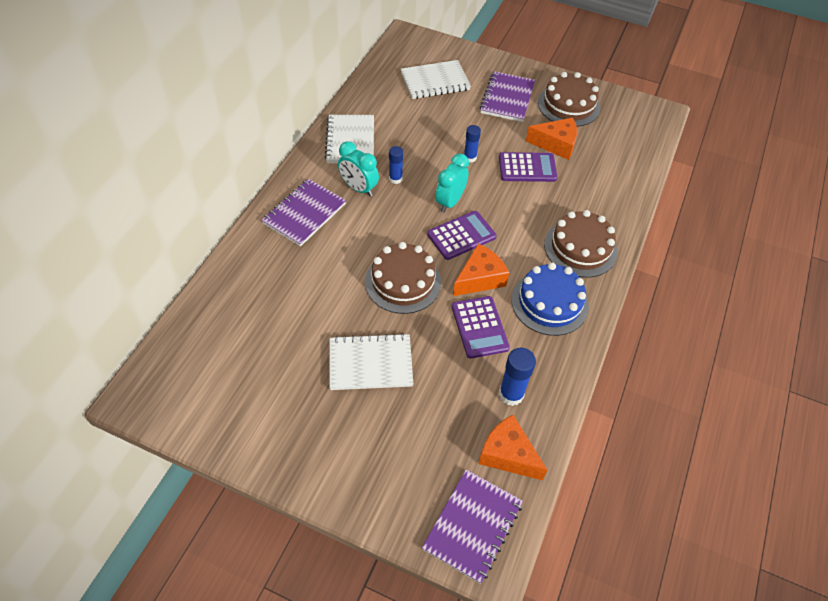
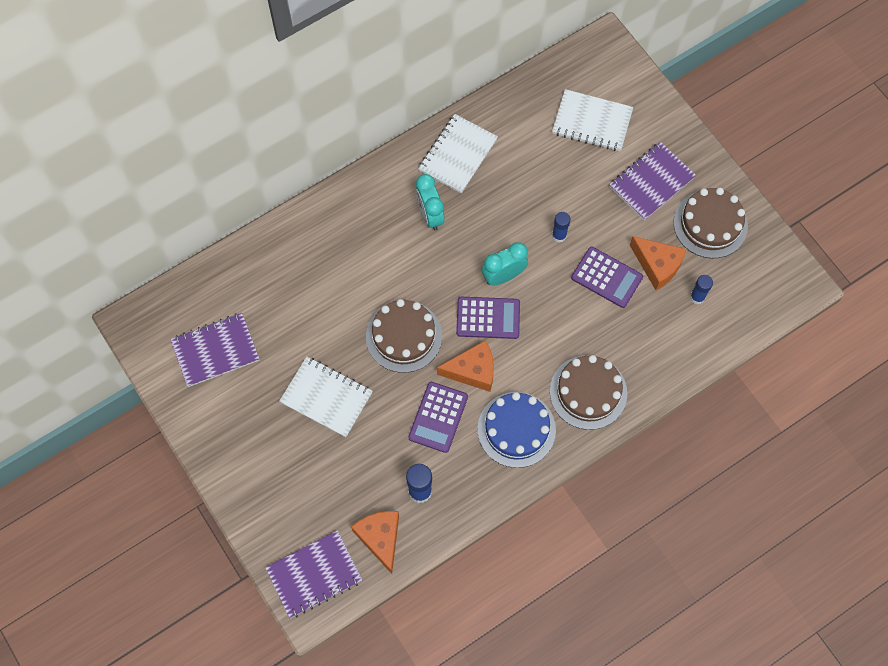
camera: 35 degrees right, 15 degrees up
(304, 214) = (364, 217): purple notebook -> purple notebook (215, 351)
(395, 179) = (471, 222): blue glue stick -> blue glue stick (697, 297)

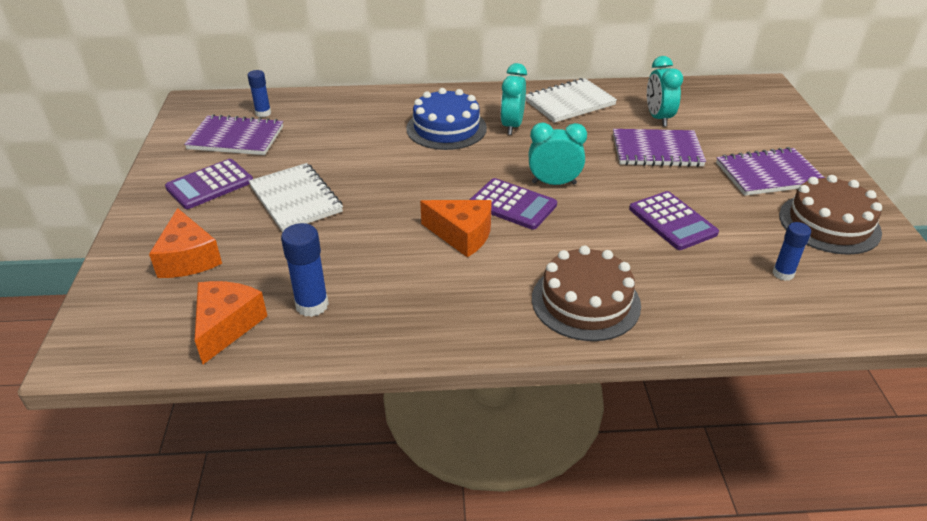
camera: 30 degrees right, 30 degrees down
(314, 575) = (123, 325): purple notebook -> purple notebook (657, 150)
(404, 336) = (414, 187): brown cake -> none
(438, 417) = (391, 255): purple calculator -> purple calculator (210, 185)
(516, 429) = (471, 299): blue cake -> blue cake (446, 128)
(540, 142) = (658, 118): none -> turquoise clock
(559, 235) = (636, 176): blue glue stick -> blue glue stick (263, 113)
(592, 122) = (722, 121): white notebook -> none
(657, 265) = (742, 232): orange cheese -> orange cheese (188, 258)

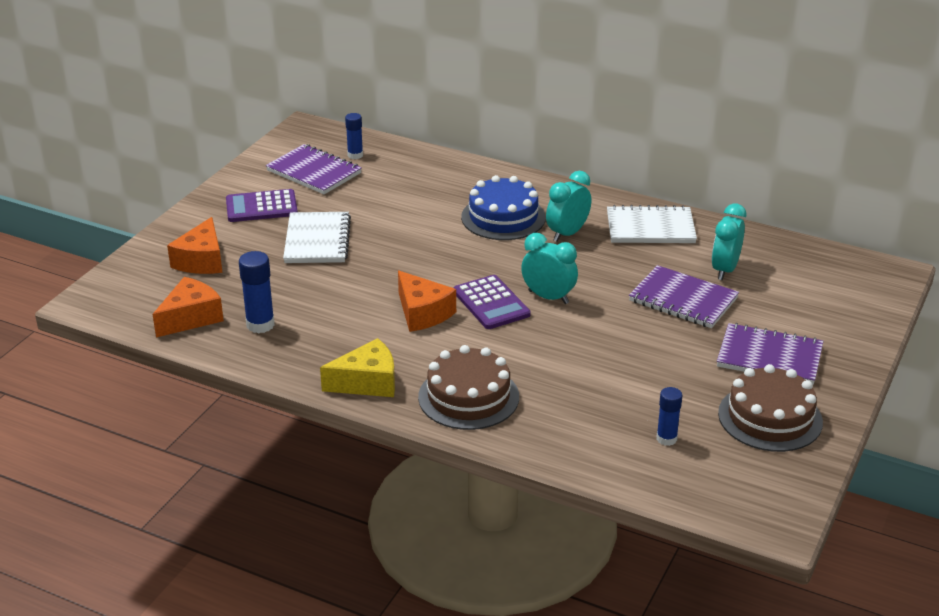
camera: 30 degrees right, 5 degrees down
(478, 325) = (367, 382): none -> yellow cheese
(672, 221) = (619, 364): purple calculator -> none

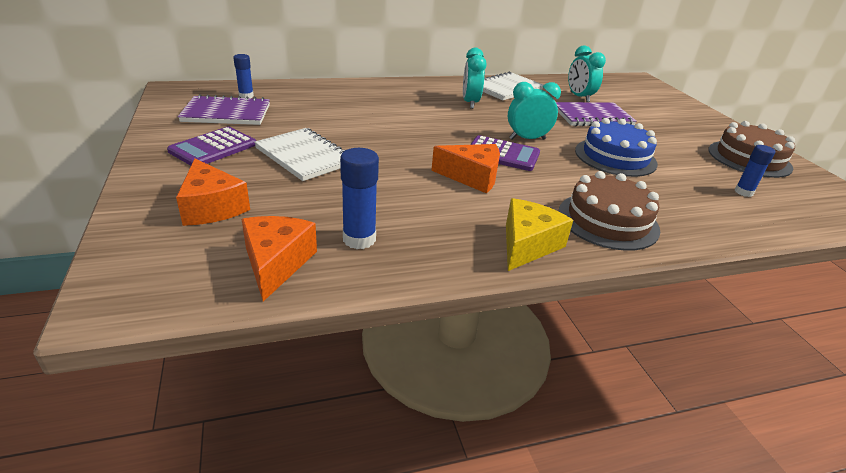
camera: 45 degrees left, 0 degrees up
(503, 217) = (416, 105): blue cake -> blue cake (615, 157)
(769, 357) = (683, 130): purple notebook -> none

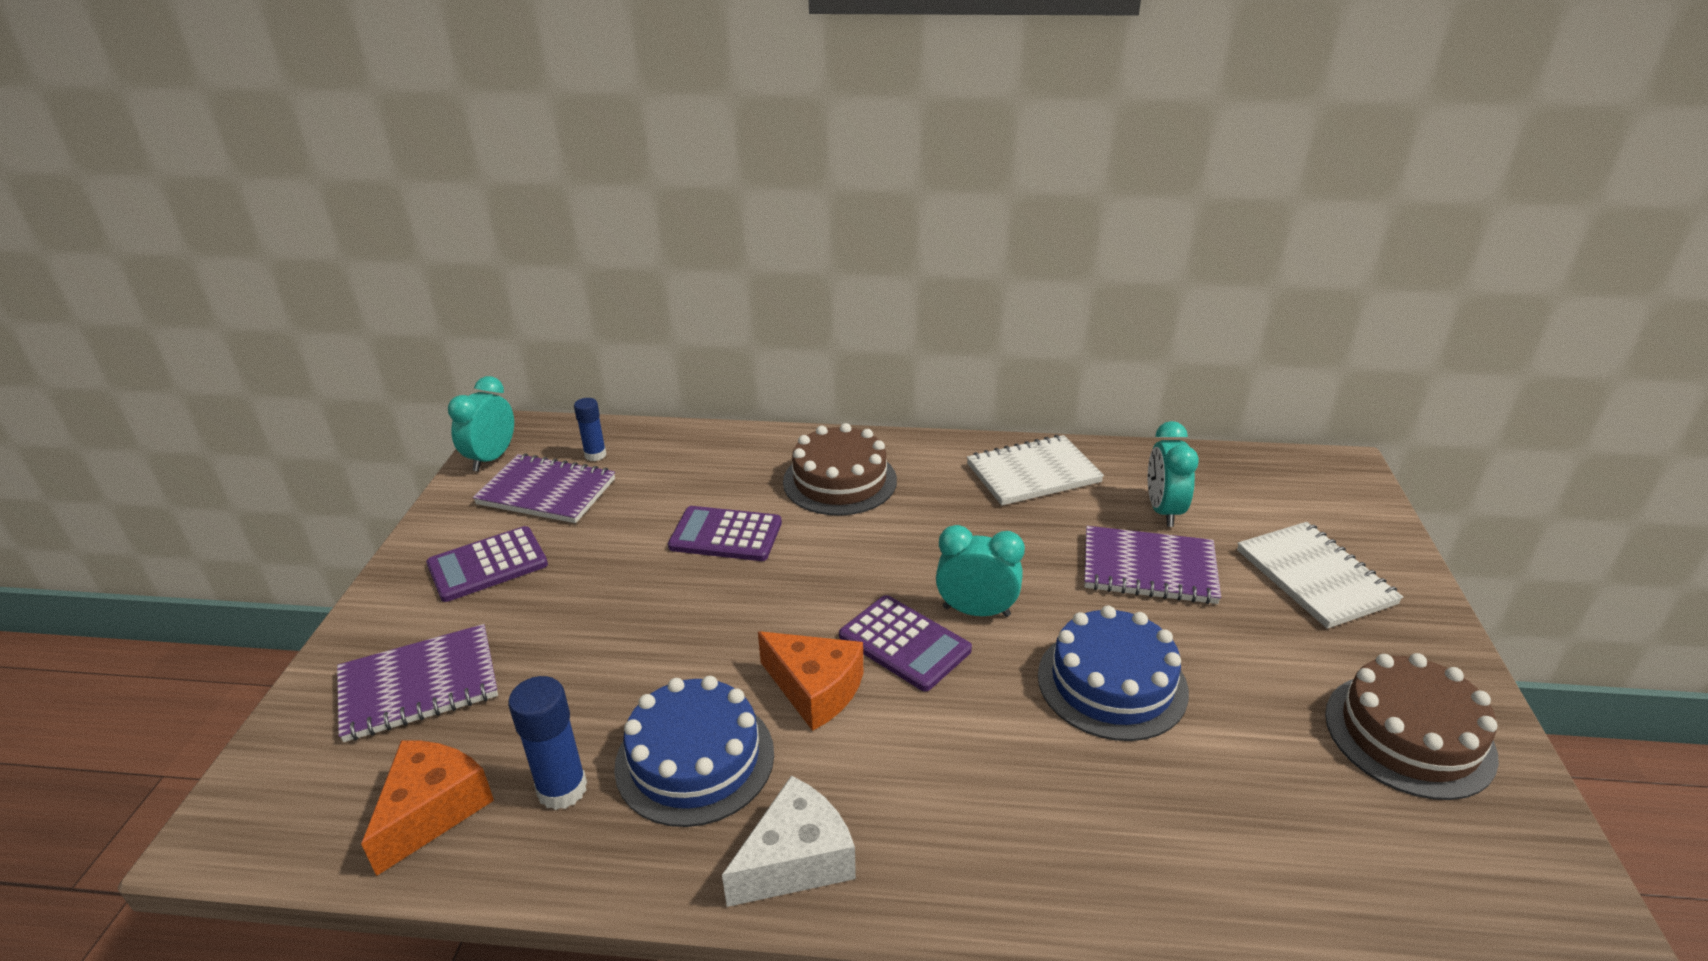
camera: 25 degrees right, 0 degrees up
(212, 207) = (419, 685): orange cheese -> purple notebook
(304, 156) = (595, 601): white notebook -> white notebook (1314, 577)
(362, 122) = (726, 535): none -> purple calculator
(430, 214) = (695, 759): none -> blue cake
(470, 103) = (938, 506): turquoise clock -> turquoise clock (491, 458)
(527, 245) = (796, 860): yellow cheese -> white cheese
(608, 220) = (974, 837): brown cake -> brown cake (840, 481)
(743, 192) = (1312, 824): blue glue stick -> none

